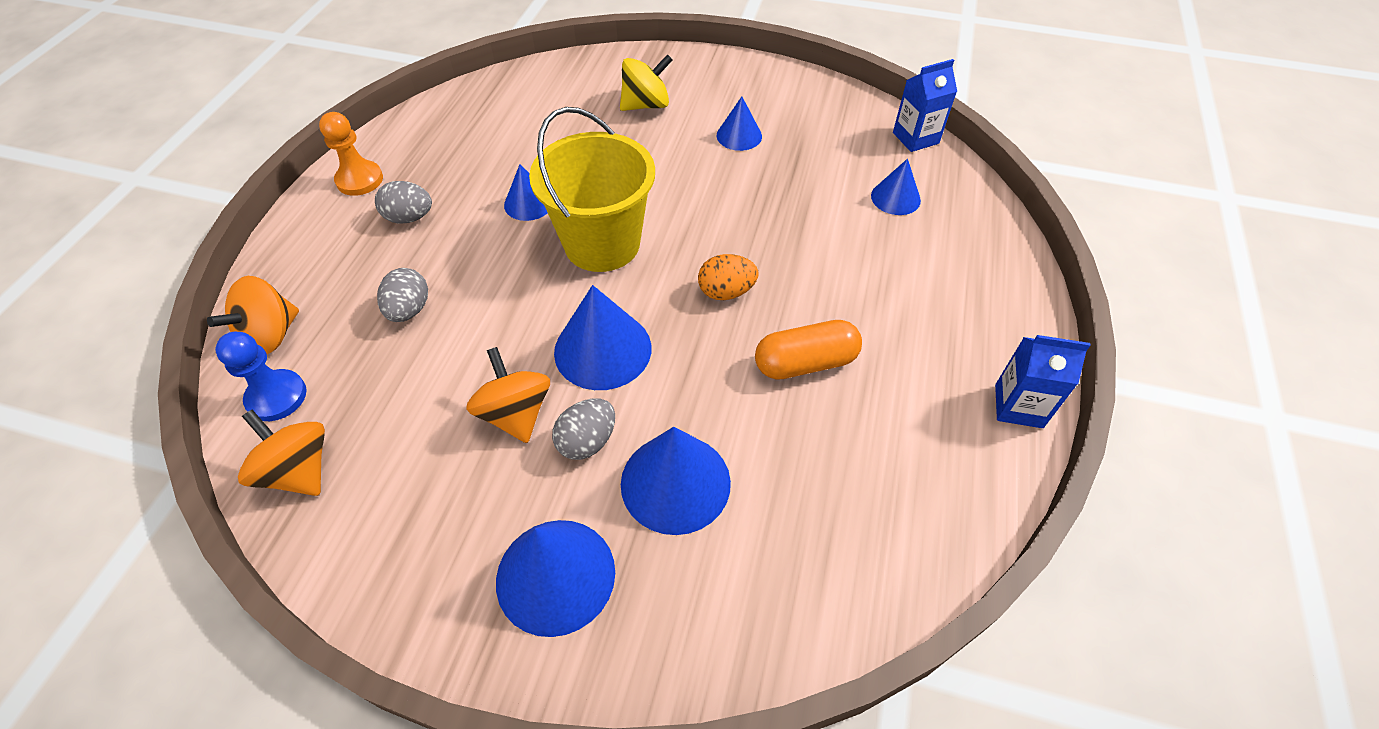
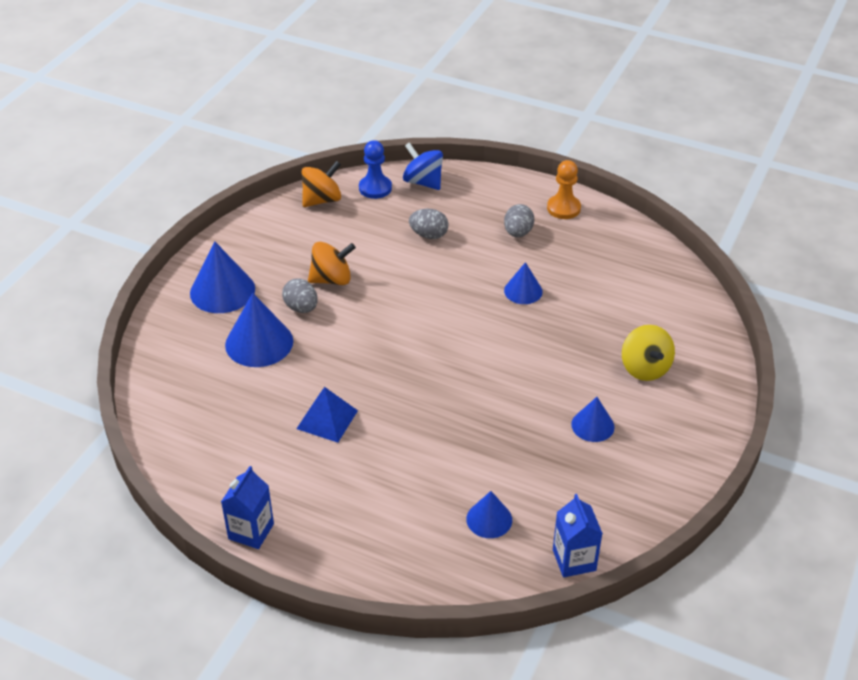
camera: 100 degrees right, 10 degrees down
(271, 335) = (423, 182): orange spinning top -> blue spinning top
(602, 244) = (470, 327): yellow bucket -> none
(602, 349) = (370, 319): blue cone -> none
(726, 292) = (405, 388): orange egg -> none
(805, 363) = (327, 419): orange capsule -> blue pyramid

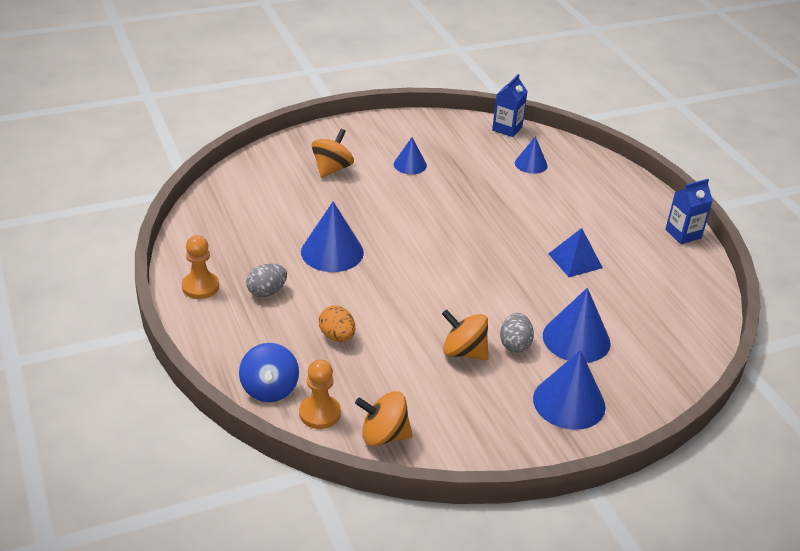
camera: 140 degrees left, 5 degrees down
(375, 188) = (319, 413): blue pawn -> orange pawn
(429, 235) = (337, 336): grey egg -> orange egg
(523, 291) = (332, 252): blue cone -> blue cone, size x1.69
(645, 368) = (332, 169): yellow spinning top -> orange spinning top

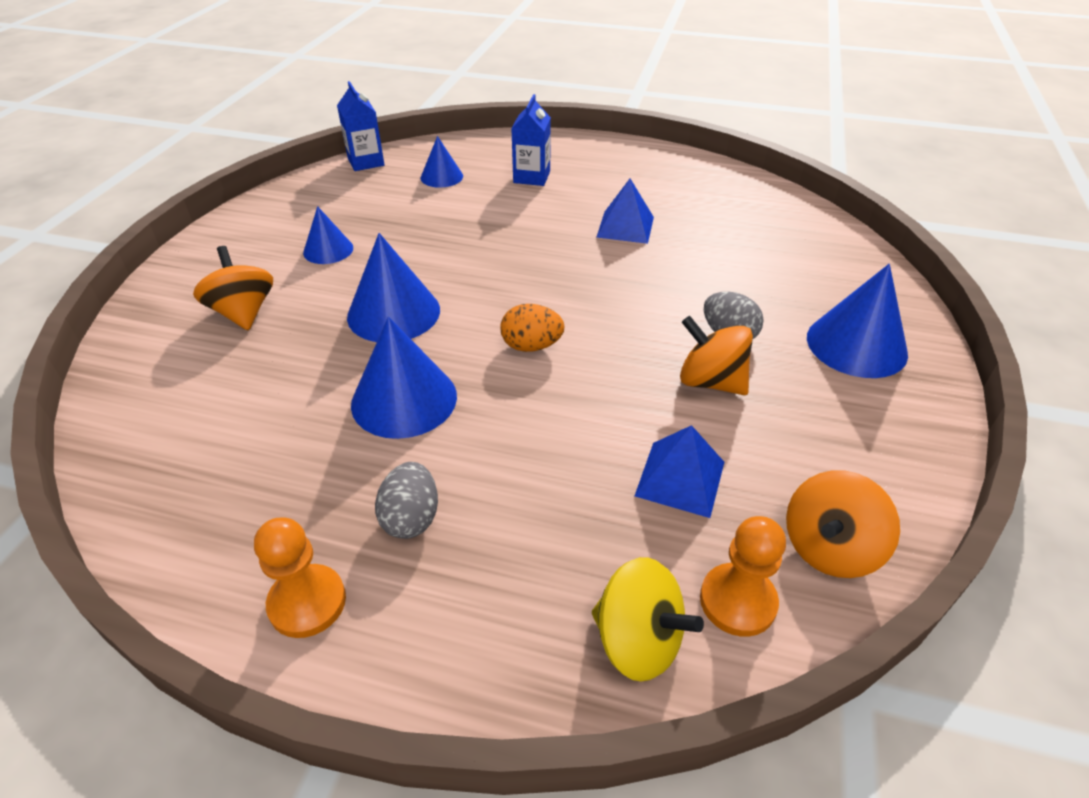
camera: 50 degrees left, 5 degrees up
(269, 389) = (638, 640): blue spinning top -> yellow spinning top
(337, 336) = (583, 488): orange egg -> orange egg (531, 346)
(377, 367) = (680, 478): none -> blue pyramid
(464, 352) = (710, 381): orange spinning top -> orange spinning top turned 60 degrees clockwise
(576, 339) = (753, 288): blue cone -> blue cone (393, 313)
(683, 234) = (649, 153): blue carton -> blue carton (531, 177)

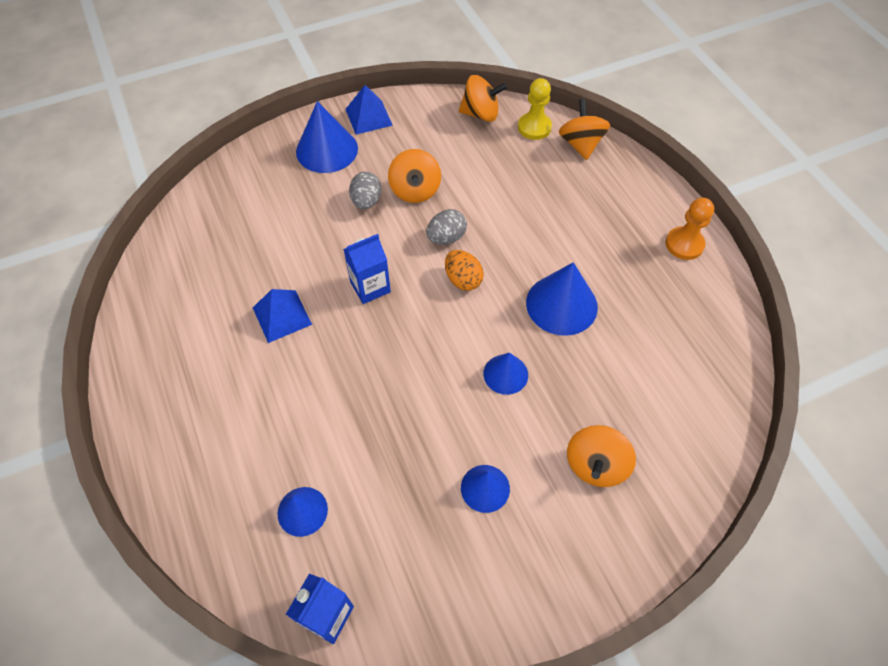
camera: 130 degrees left, 15 degrees up
(393, 313) = (505, 374): blue cone -> blue cone, size x0.59
(411, 518) = (615, 243): grey egg -> grey egg (446, 238)
(531, 177) = (247, 434): blue carton -> blue carton (370, 287)
(638, 640) = (580, 144): yellow spinning top -> orange spinning top
(680, 478) = (493, 170): blue pyramid -> blue pyramid (368, 117)
(737, 601) = (534, 127): orange pawn -> yellow pawn

